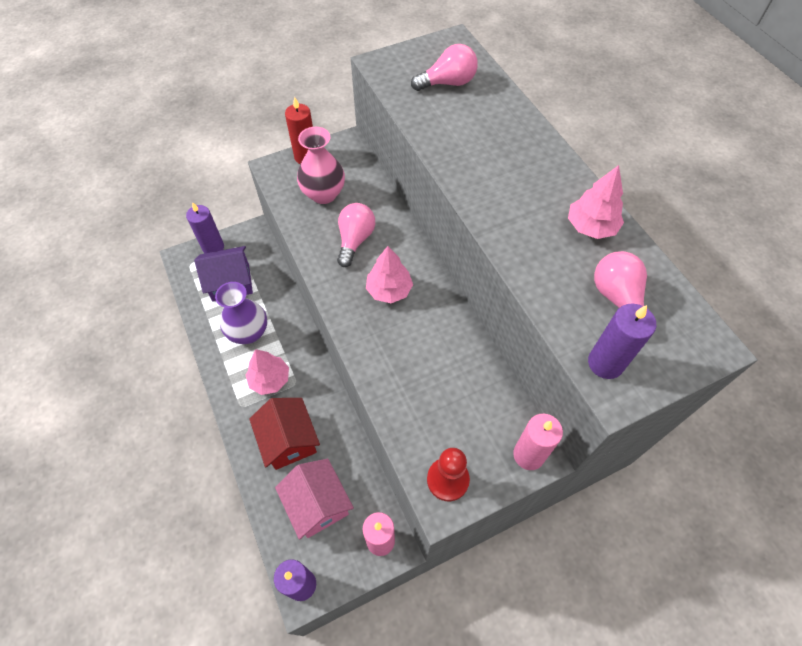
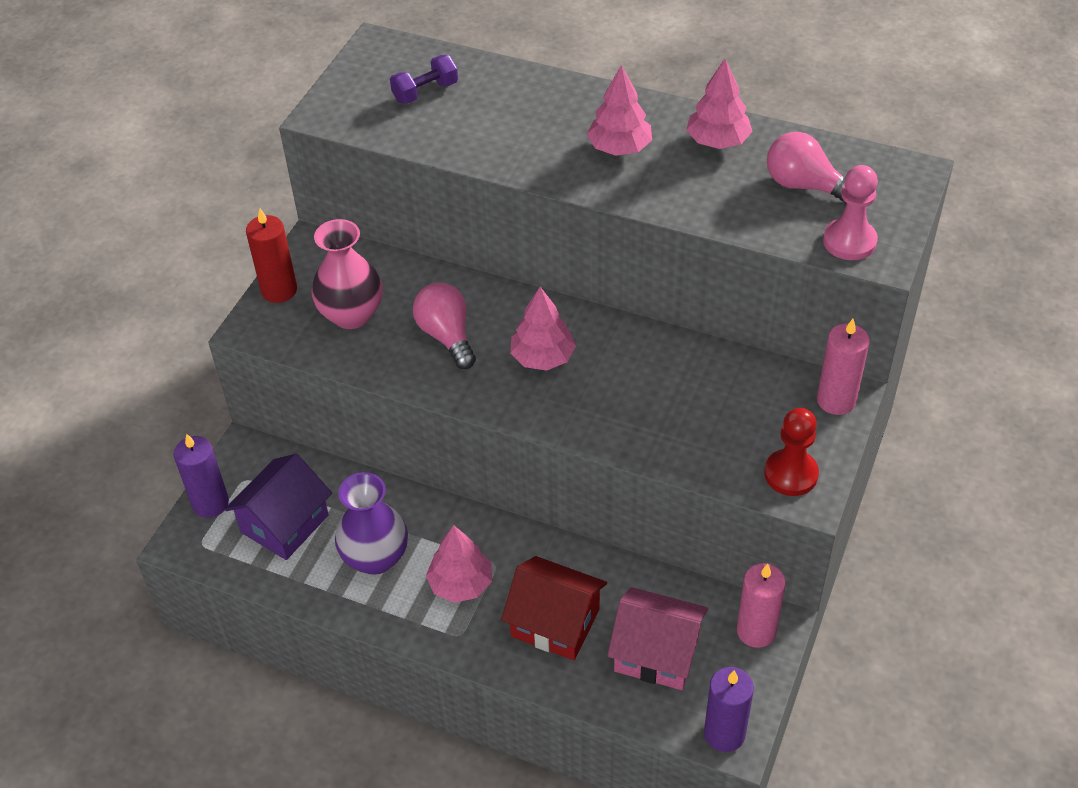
camera: 40 degrees left, 10 degrees down
(448, 83) = (425, 92): pink light bulb -> purple dumbbell
(521, 189) = (619, 148): none -> pink tree
(605, 363) = (849, 241): purple candle -> pink pawn

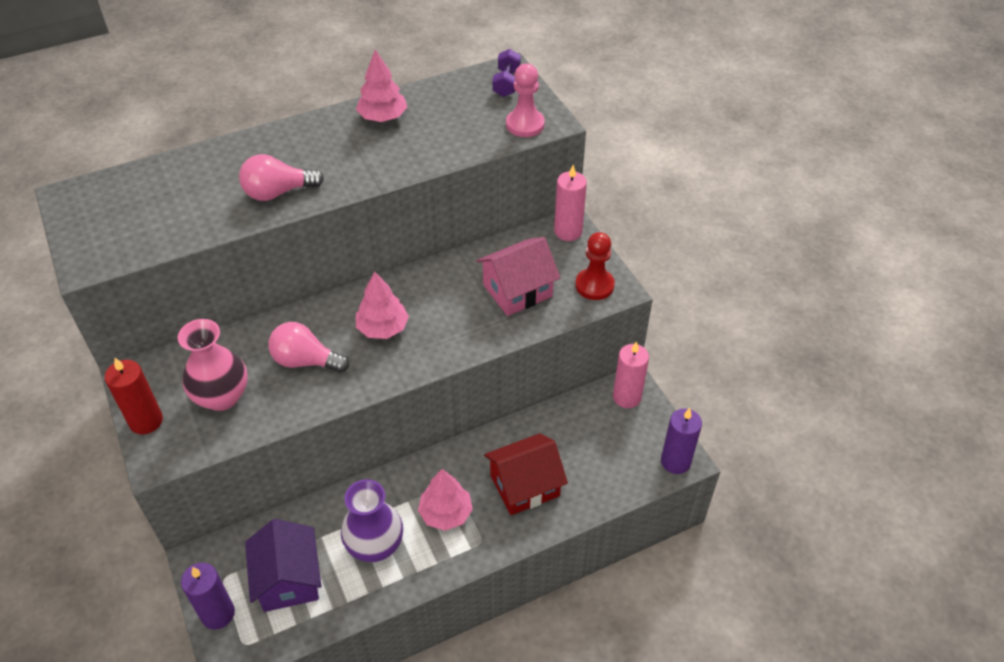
camera: 50 degrees left, 0 degrees up
(425, 92) = (148, 203): purple dumbbell -> purple dumbbell (506, 83)
(619, 148) = (329, 157): pink tree -> none
(656, 653) = (595, 452): pink house -> pink house (517, 290)
(804, 185) = (463, 111): pink light bulb -> pink light bulb (278, 192)

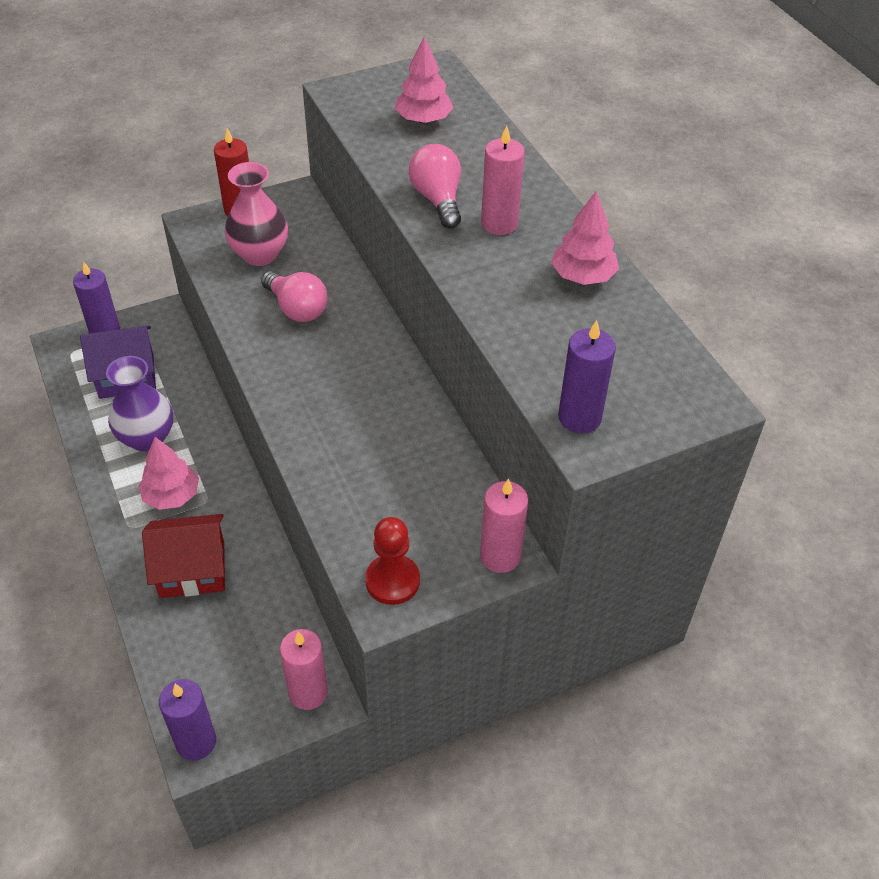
camera: 90 degrees right, 0 degrees up
(305, 361) = (297, 309): pink light bulb -> pink light bulb turned 120 degrees clockwise
(315, 158) = (499, 224): none -> pink candle
(383, 328) = (337, 367): pink tree -> pink tree (423, 120)
(506, 83) = (678, 400): purple dumbbell -> none
(517, 290) = (388, 494): pink house -> none
(524, 485) = (192, 569): red house -> red house turned 75 degrees counterclockwise
(525, 124) = (579, 417): pink pawn -> purple candle

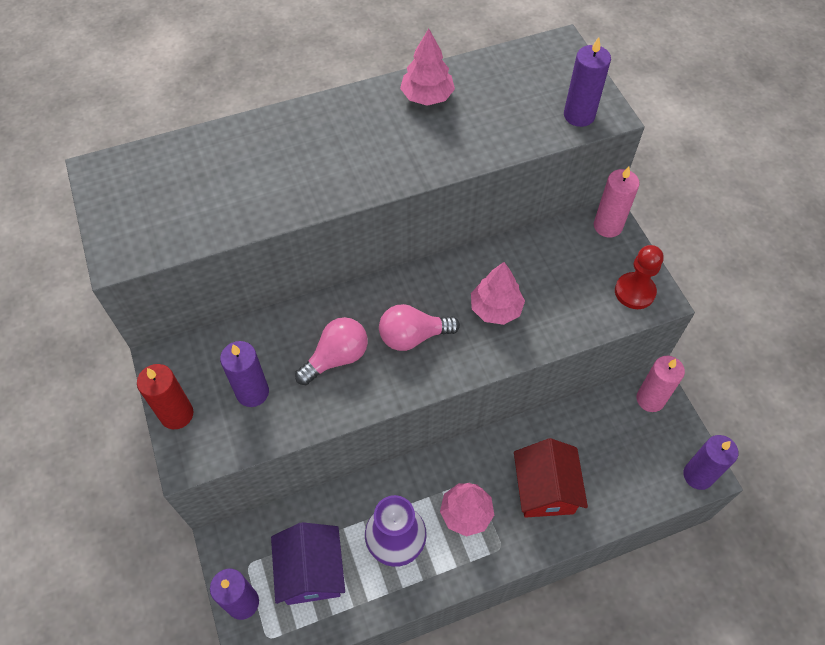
camera: 85 degrees left, 10 degrees up
(260, 254) = (252, 392): pink vase -> purple candle
(423, 120) = (189, 186): pink tree -> pink tree (495, 308)
(438, 199) = (317, 182): pink light bulb -> pink light bulb (413, 336)
(499, 224) = (356, 142): pink candle -> none

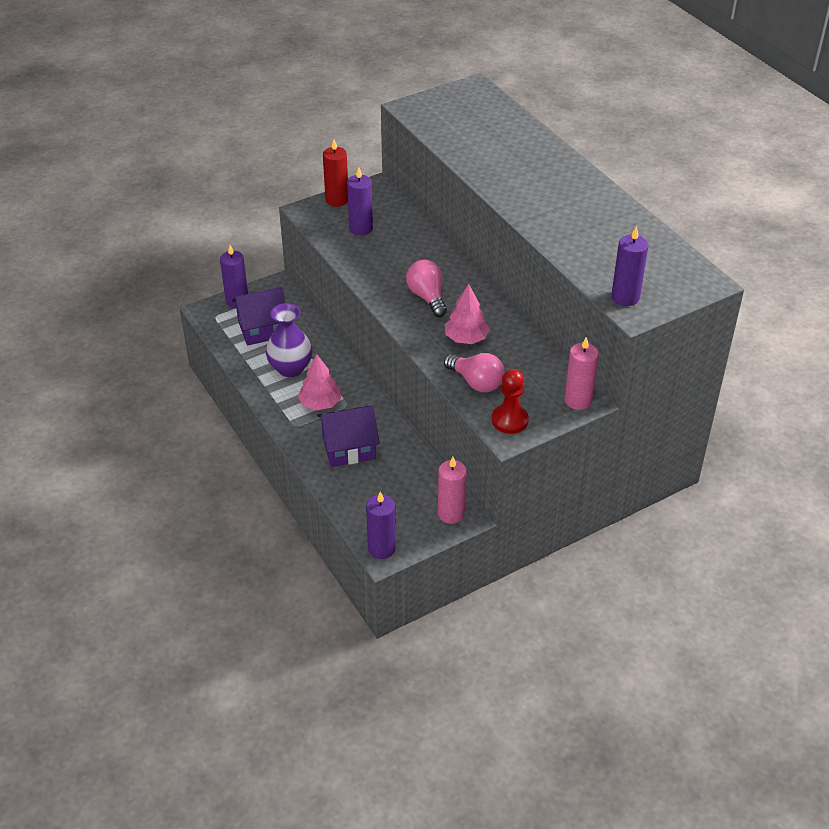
camera: 80 degrees right, 15 degrees down
(336, 358) = (398, 262): pink light bulb -> pink light bulb (476, 382)
(427, 96) = (609, 215): pink tree -> none
(545, 489) = (349, 448): red house -> purple house

